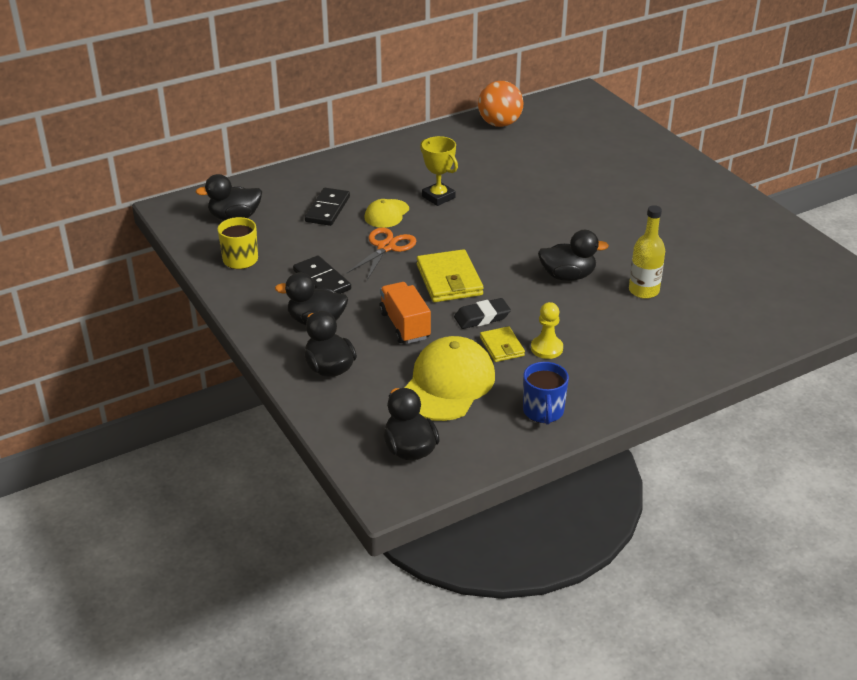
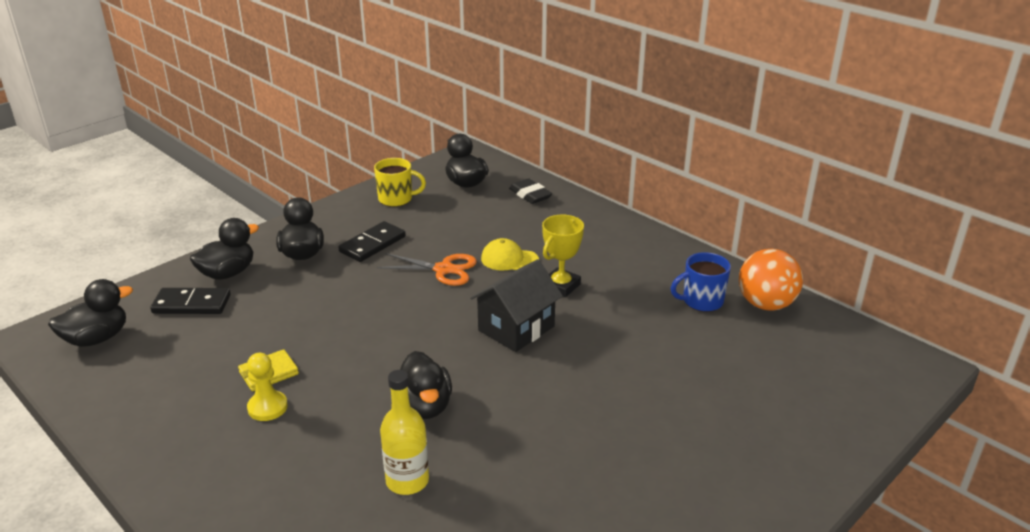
camera: 75 degrees right, 5 degrees down
(327, 209) = (502, 225): black domino -> black domino (192, 304)
(405, 325) = (302, 303): orange truck -> none
(447, 384) = (201, 346): yellow cap -> none
(449, 280) = (392, 318): yellow wallet -> none
(482, 317) = (323, 351): black eraser -> black eraser (530, 195)
(487, 225) = (516, 328): none -> black house
(543, 412) = (147, 419): blue mug -> blue mug (701, 301)

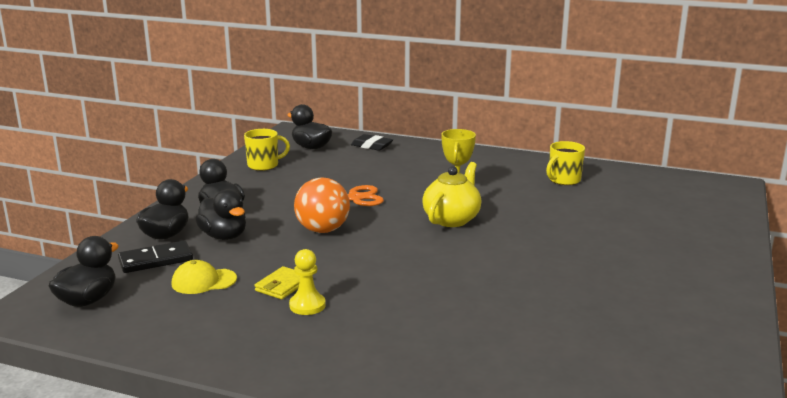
camera: 25 degrees left, 10 degrees down
(372, 244) = (277, 195): black domino -> none
(407, 481) = (473, 318): yellow bottle -> none
(424, 406) = (435, 275): black duck -> black duck (224, 236)
(509, 259) = (400, 183): yellow cap -> yellow cap (203, 281)
(516, 328) = (452, 219): black house -> yellow teapot
(701, 301) = (563, 180): blue mug -> yellow mug
(765, 304) = (607, 174): orange ball -> orange ball (322, 230)

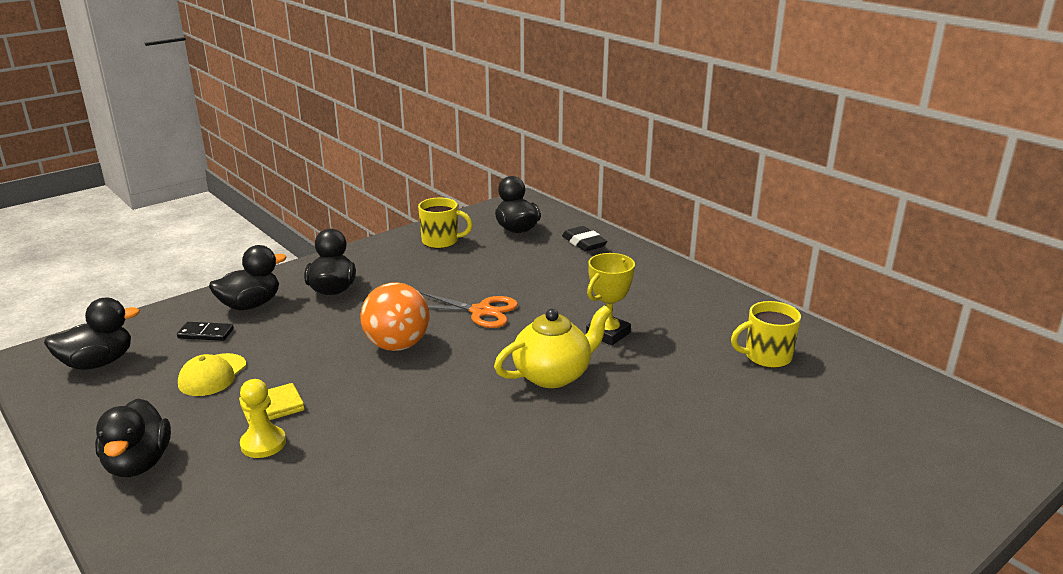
camera: 30 degrees right, 5 degrees up
(156, 260) = (205, 333): black domino -> black domino, size x0.65
(203, 281) = (212, 375): yellow cap -> yellow cap turned 90 degrees counterclockwise
(224, 236) = (297, 323): black duck -> black duck (138, 463)

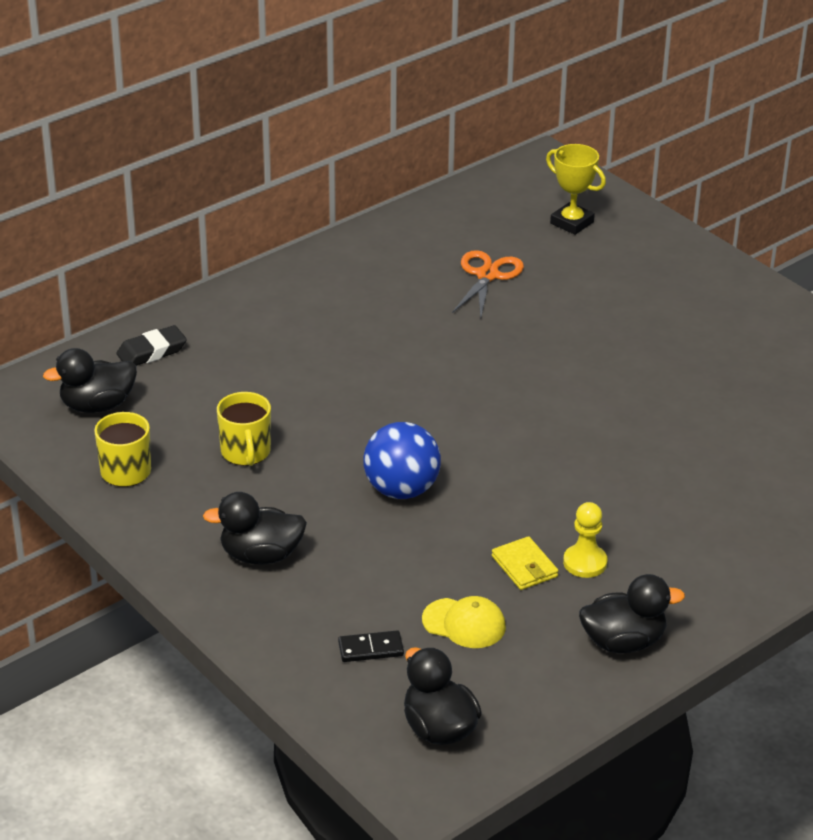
camera: 90 degrees left, 10 degrees up
(205, 333) = (371, 649): black domino -> black domino turned 75 degrees clockwise
(250, 305) = (298, 623): black duck -> none
(397, 345) = (401, 490): orange ball -> blue ball
(481, 311) = (327, 432): orange scissors -> orange scissors (487, 275)
(553, 375) = (459, 384): yellow teapot -> none
(608, 334) = (380, 346): yellow trophy -> yellow trophy (572, 223)
(766, 357) = (425, 258): yellow mug -> yellow mug (246, 452)

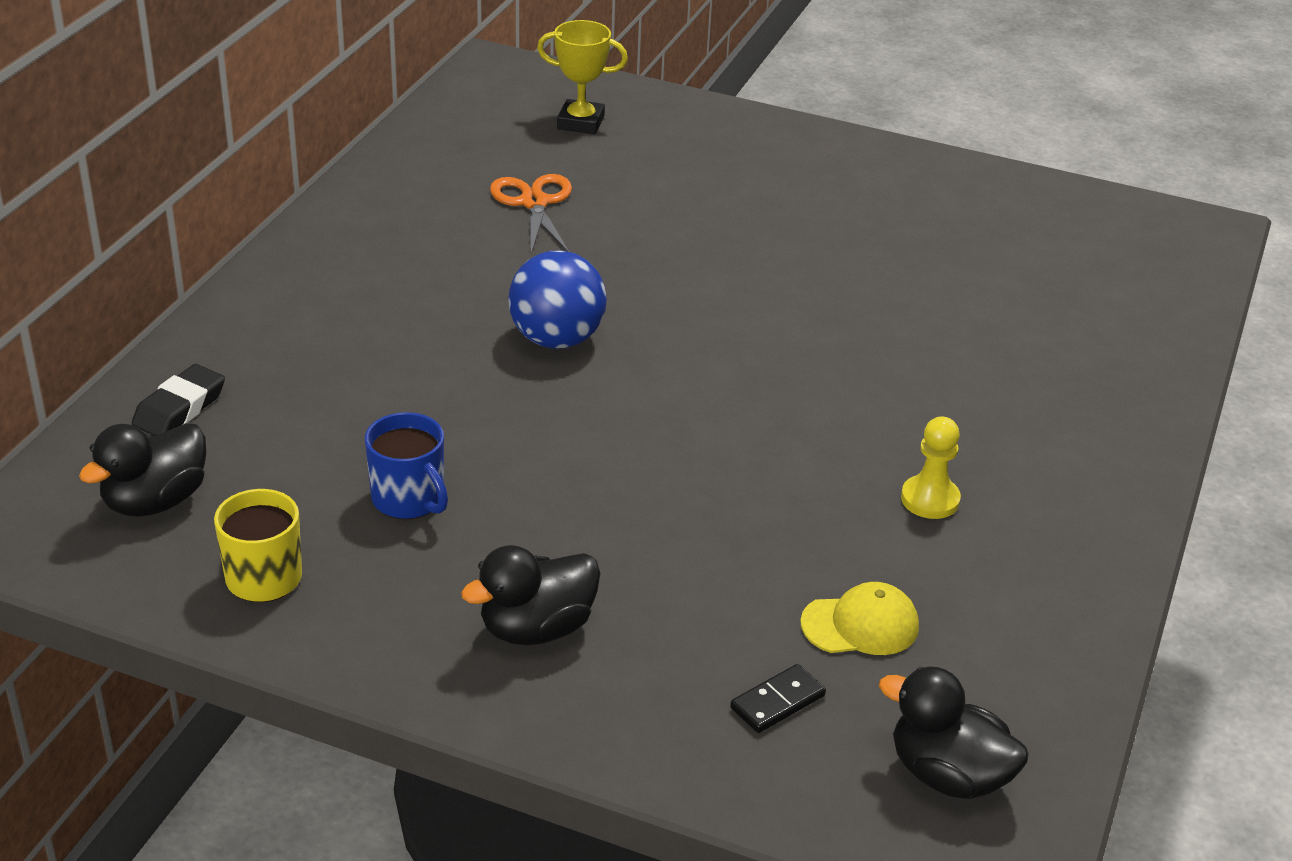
camera: 30 degrees left, 0 degrees up
(246, 452) = (409, 499): yellow mug -> blue mug
(401, 490) = (644, 483): blue ball -> blue ball (557, 339)
(524, 566) = (867, 528): yellow wallet -> none
(623, 642) = (1055, 579): black duck -> none

